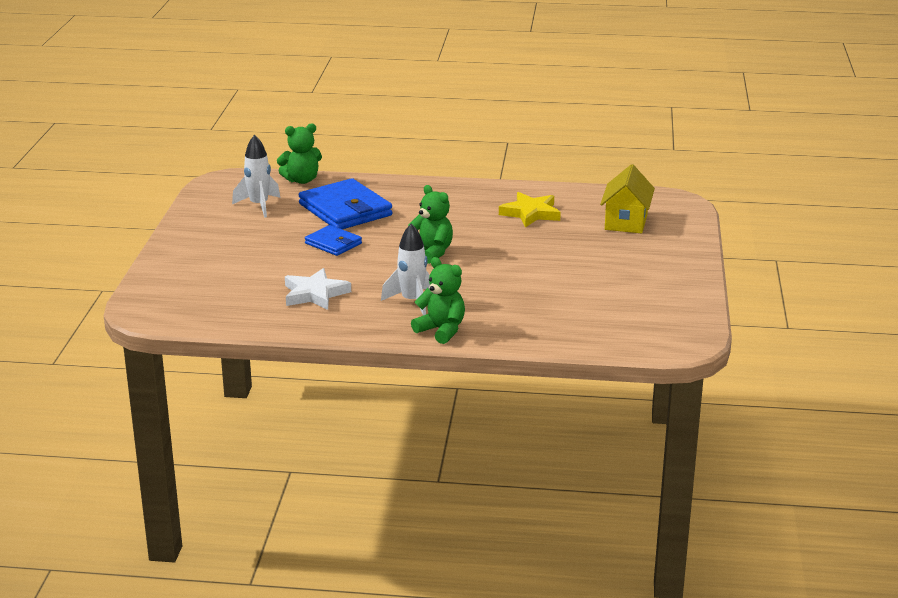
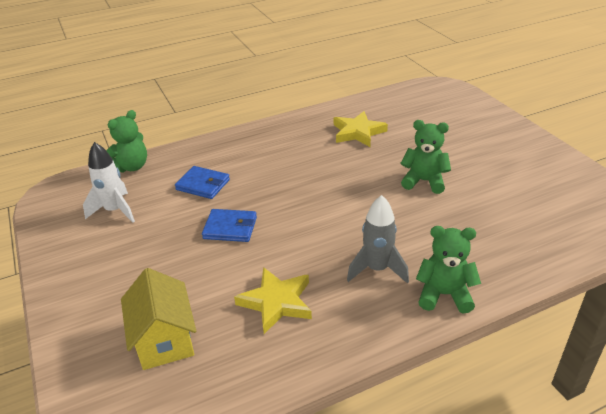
camera: 30 degrees left, 10 degrees up
(315, 294) = (276, 302): white star -> yellow star
(345, 210) = (203, 185): blue wallet -> blue wallet, size x0.55
(412, 302) = (377, 269): white rocket -> grey rocket
(431, 253) = (328, 203): green teddy bear -> green teddy bear (424, 181)
(626, 222) = (433, 115): yellow house -> yellow house (164, 339)

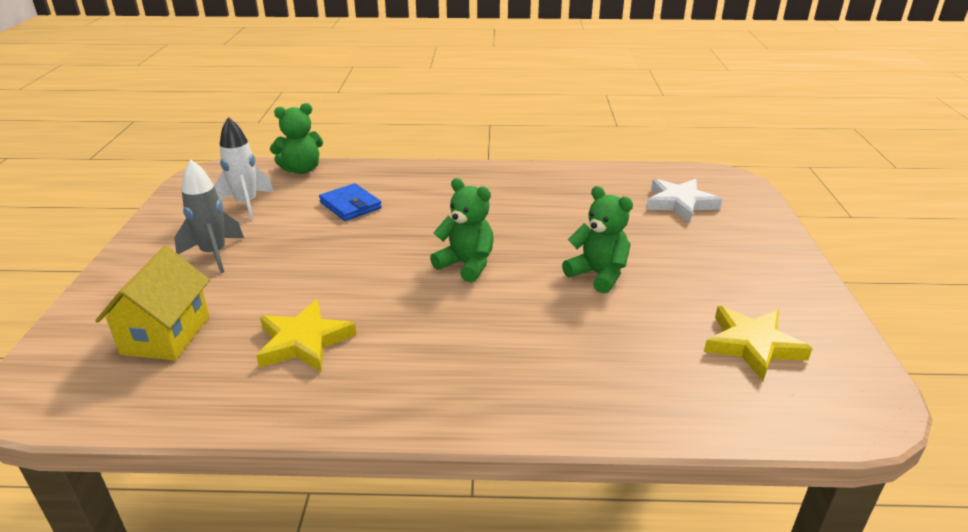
camera: 25 degrees right, 5 degrees down
(230, 228) = (334, 254): blue wallet -> none
(358, 132) = (570, 201): yellow star -> yellow star (752, 345)
(377, 269) = (444, 349): grey rocket -> grey rocket (214, 254)
(428, 113) = (680, 203): none -> white star
(444, 295) = (495, 406): green teddy bear -> green teddy bear (466, 265)

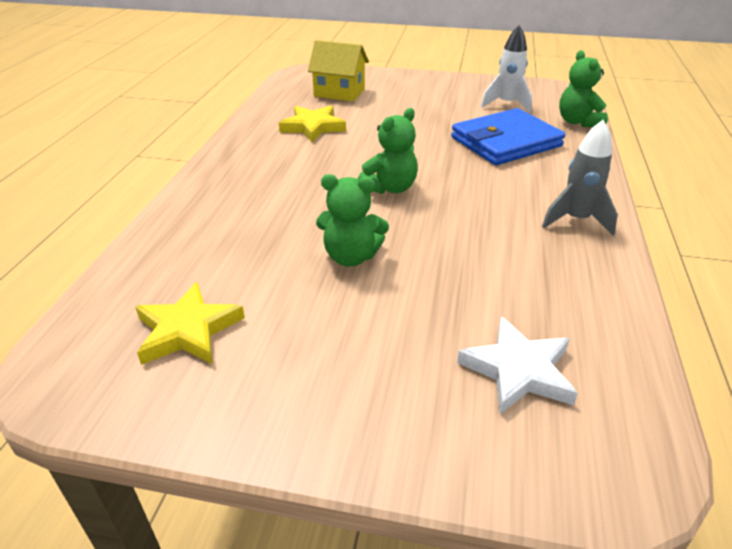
camera: 100 degrees right, 5 degrees up
(214, 254) = (429, 98): grey rocket -> grey rocket (576, 220)
(350, 205) = (505, 142): blue wallet -> blue wallet, size x1.81
(598, 274) = (351, 257): green teddy bear -> green teddy bear turned 45 degrees clockwise

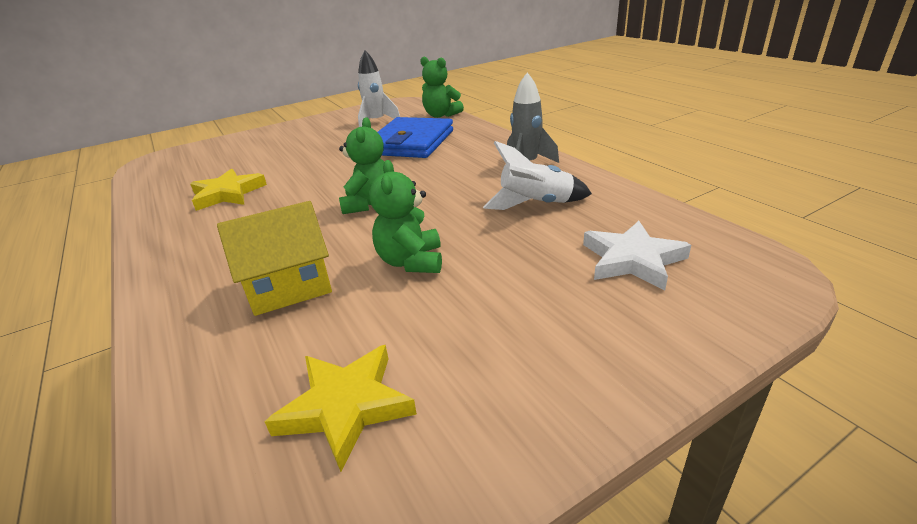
camera: 40 degrees left, 5 degrees down
(339, 92) = (216, 162): yellow house -> yellow house (289, 287)
(351, 257) = (411, 262): green teddy bear -> green teddy bear turned 120 degrees clockwise
(518, 266) = (535, 204): none -> white rocket

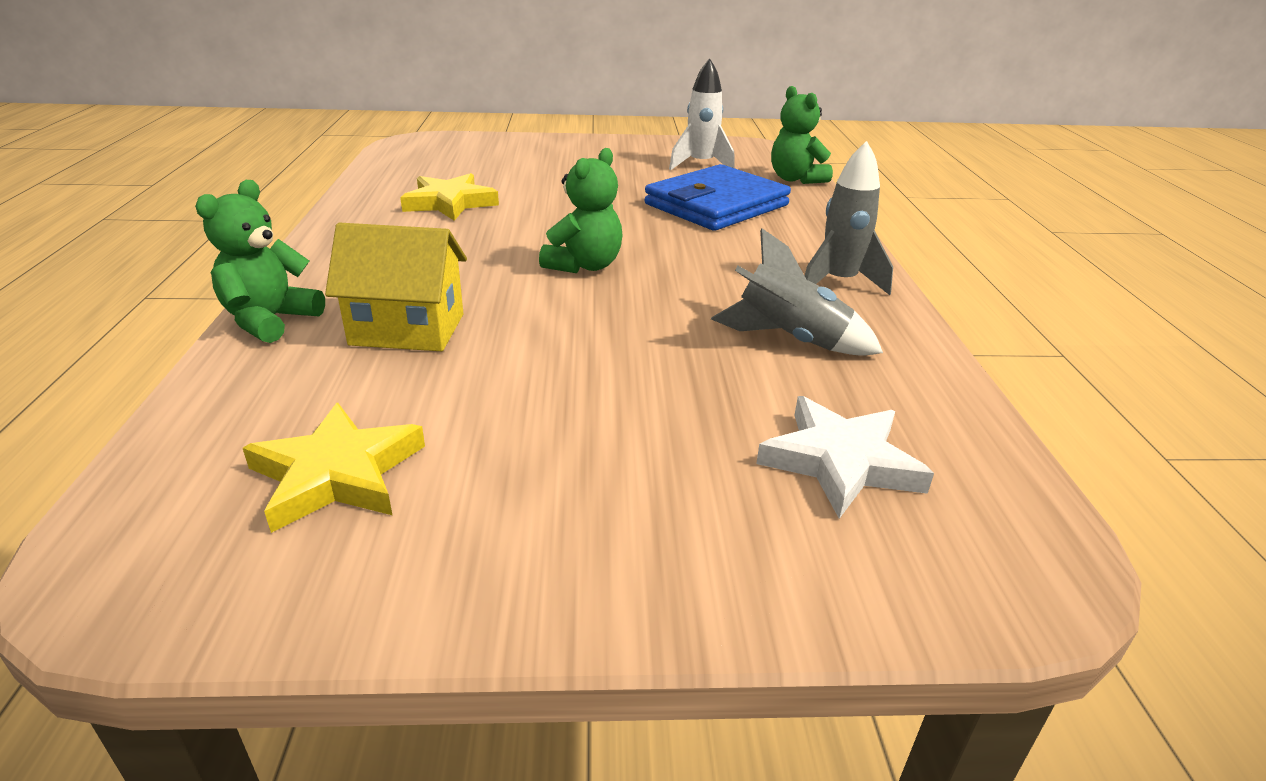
camera: 25 degrees right, 0 degrees up
(411, 262) = (559, 351): green teddy bear -> green teddy bear (270, 320)
(535, 204) = (789, 340): white rocket -> grey rocket

